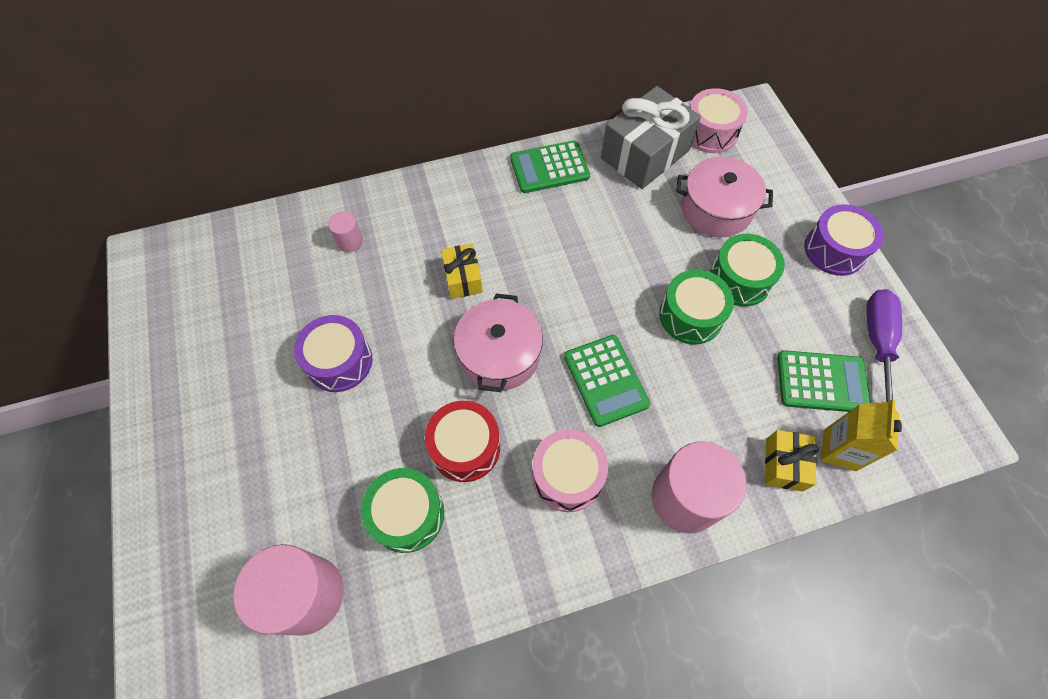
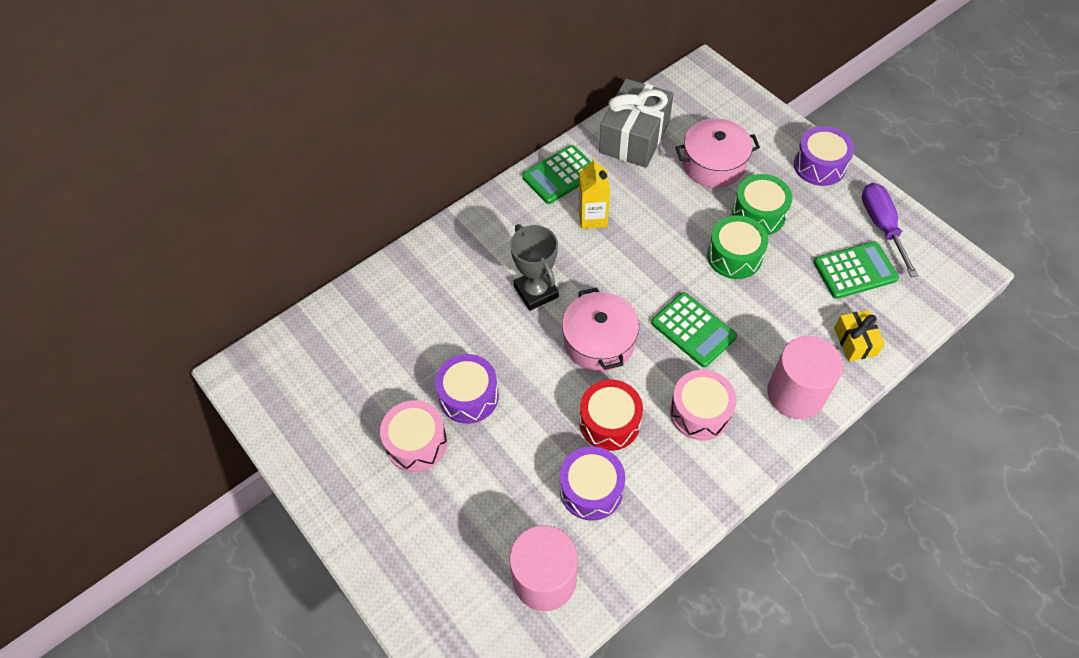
camera: 20 degrees left, 5 degrees down
(350, 241) = (421, 296): pink cylinder -> none
(407, 514) = (591, 489): green drum -> purple drum
(463, 278) = (536, 292): yellow gift -> grey trophy
(710, 132) = (678, 101): pink drum -> pink drum (416, 443)
(839, 450) = (889, 316): yellow carton -> yellow carton (592, 217)

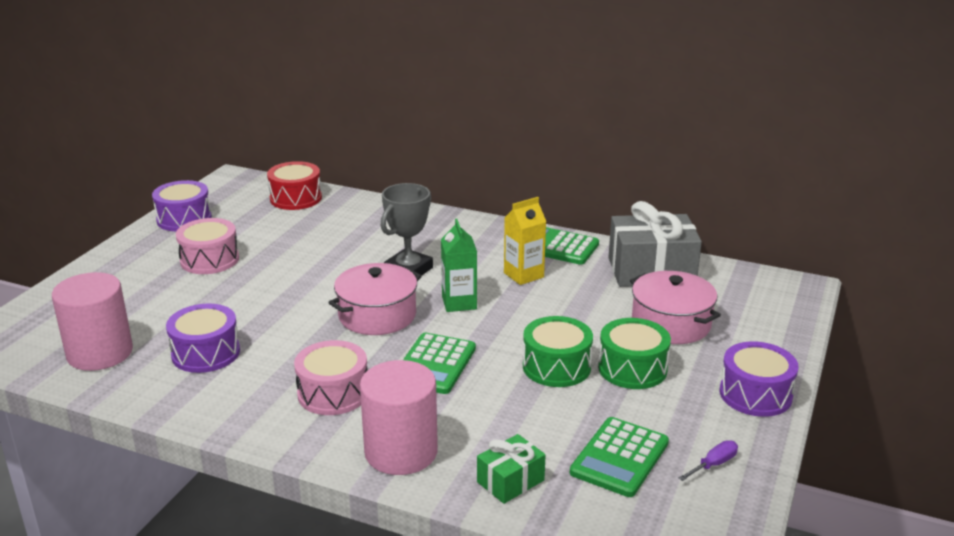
camera: 60 degrees right, 30 degrees down
(468, 396) = (271, 269): purple drum -> purple drum (184, 219)
(609, 422) = (287, 344): red drum -> red drum (296, 198)
(611, 278) = (459, 303): none -> green carton
(855, 270) = (619, 458): green calculator -> green calculator turned 75 degrees clockwise
(855, 341) = (510, 481): yellow gift -> green gift
(881, 226) = (713, 464): purple screwdriver -> purple screwdriver, size x0.50

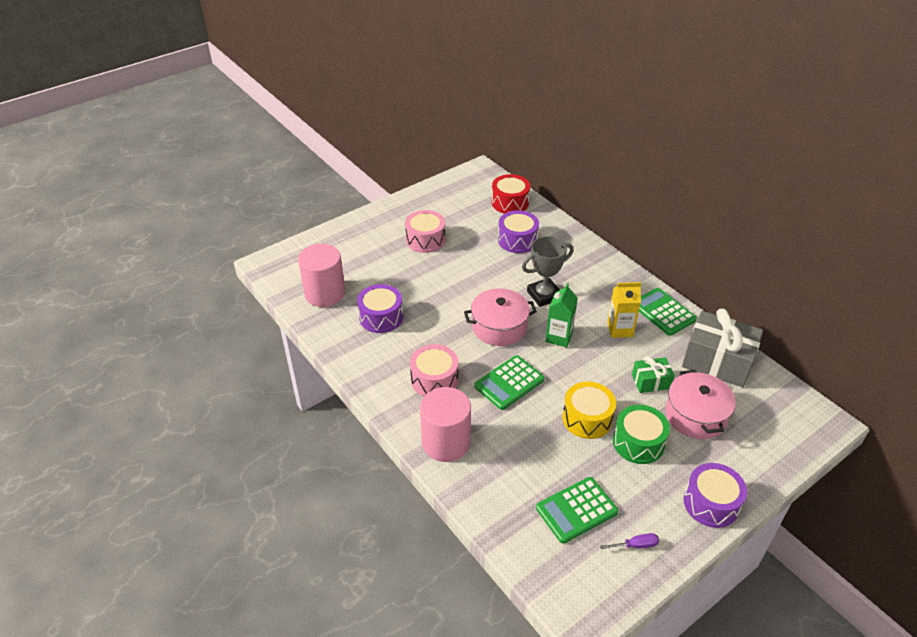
camera: 30 degrees right, 15 degrees up
(184, 219) = (430, 198): purple drum -> purple drum (517, 240)
(510, 481) = (496, 495): green gift -> green gift (651, 382)
(556, 367) = (587, 418): green drum -> yellow drum

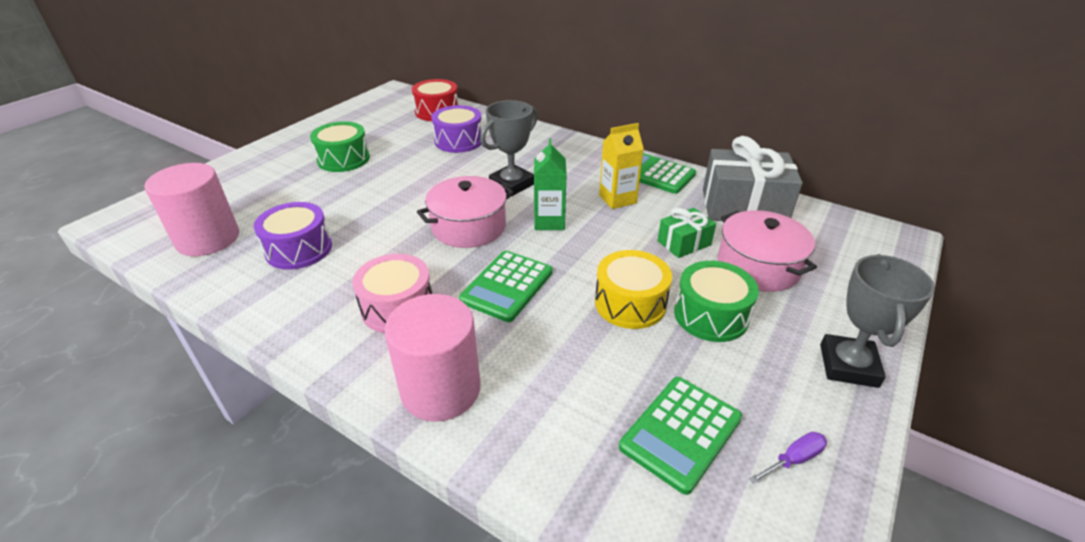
camera: 20 degrees left, 5 degrees down
(425, 240) = (343, 159): pink drum -> green drum
(711, 503) = (848, 365): purple drum -> grey trophy

